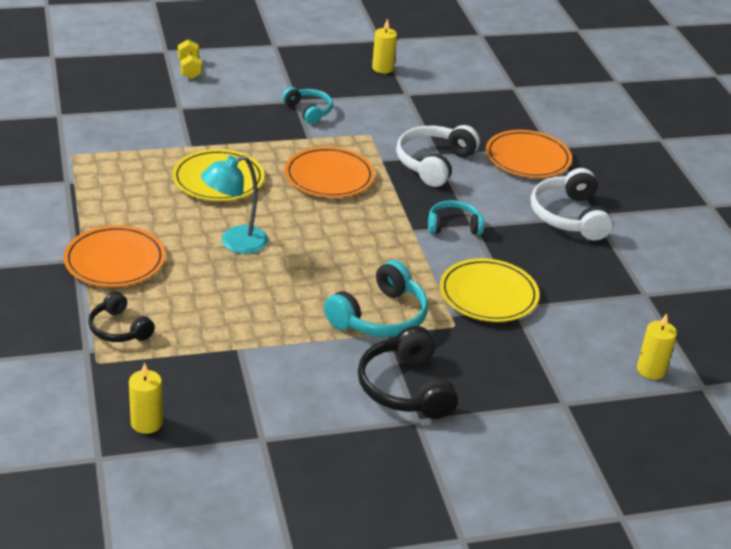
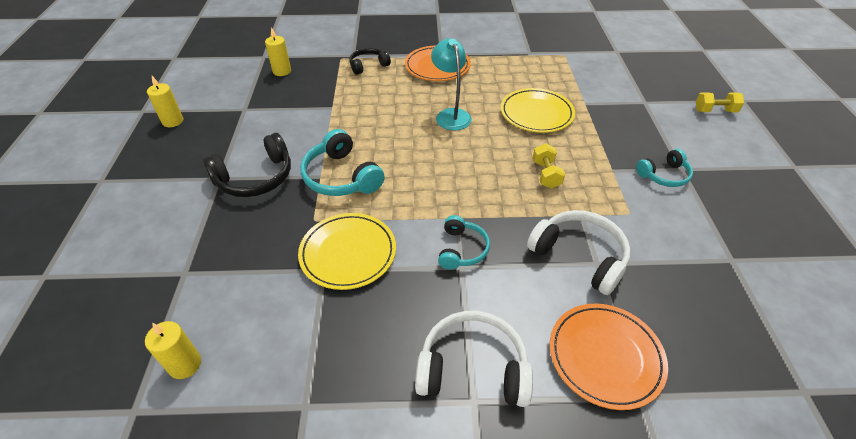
camera: 105 degrees right, 10 degrees up
(329, 177) = (546, 174): orange plate -> yellow dumbbell
(382, 68) = (788, 248): yellow candle -> yellow candle (173, 121)
(405, 388) = (255, 178): black headphones -> black headphones turned 150 degrees clockwise

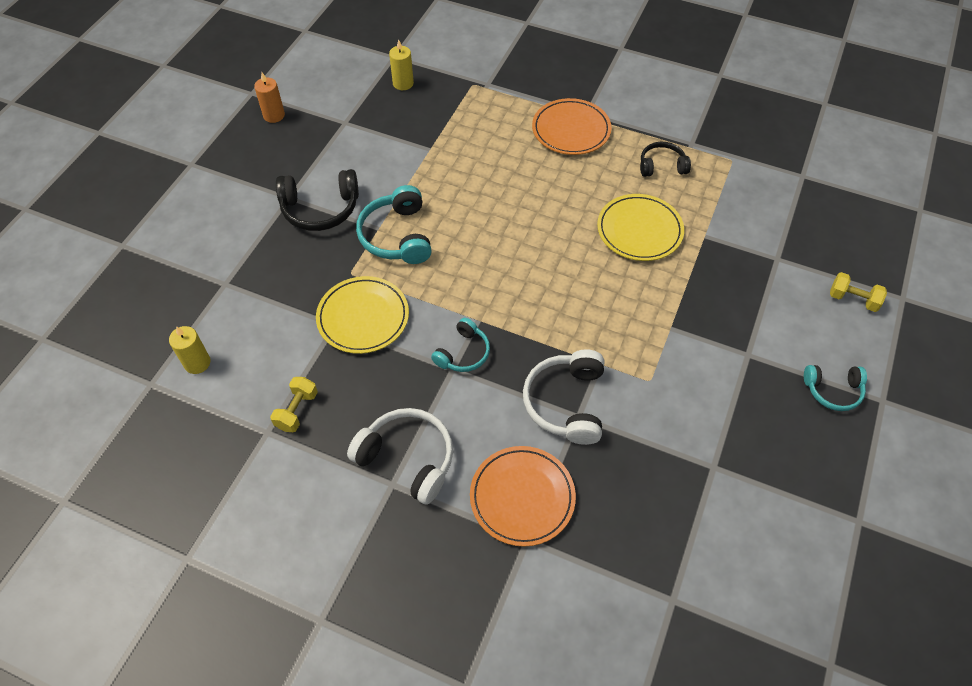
camera: 25 degrees right, 10 degrees up
(173, 121) = (274, 115): yellow candle -> orange candle
(368, 66) = (496, 104): black headphones -> black headphones (662, 166)
(450, 115) = (545, 200): turquoise lamp -> none
(546, 174) = (596, 307): yellow dumbbell -> yellow dumbbell (297, 411)
(579, 256) = (566, 403): white headphones -> white headphones turned 150 degrees counterclockwise
(664, 175) = (721, 354): turquoise headphones -> turquoise headphones (833, 391)

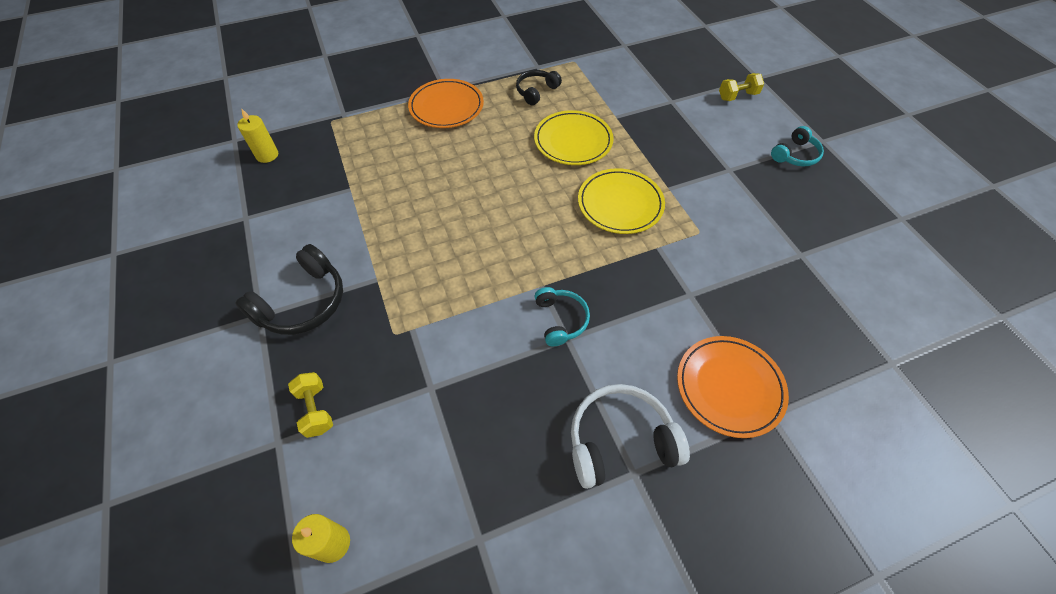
camera: 45 degrees left, 0 degrees up
(274, 115) = (162, 257): orange candle -> none
(297, 411) = (484, 492): yellow dumbbell -> yellow dumbbell (316, 410)
(363, 317) = (448, 360): yellow plate -> yellow plate (620, 204)
(397, 236) = (400, 273): turquoise headphones -> none
(566, 403) = (672, 292): white headphones -> none

